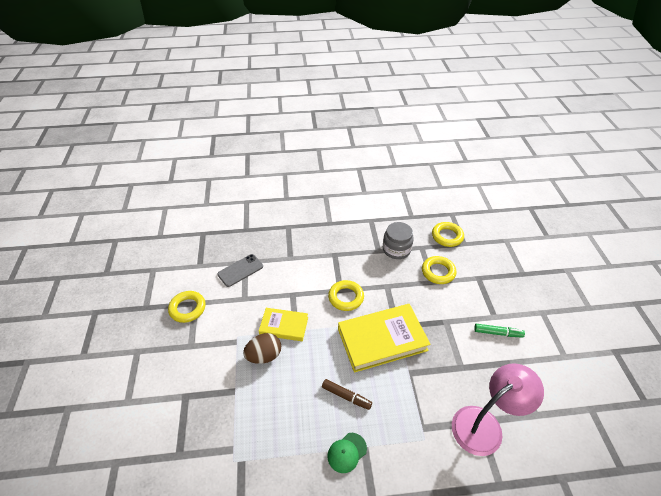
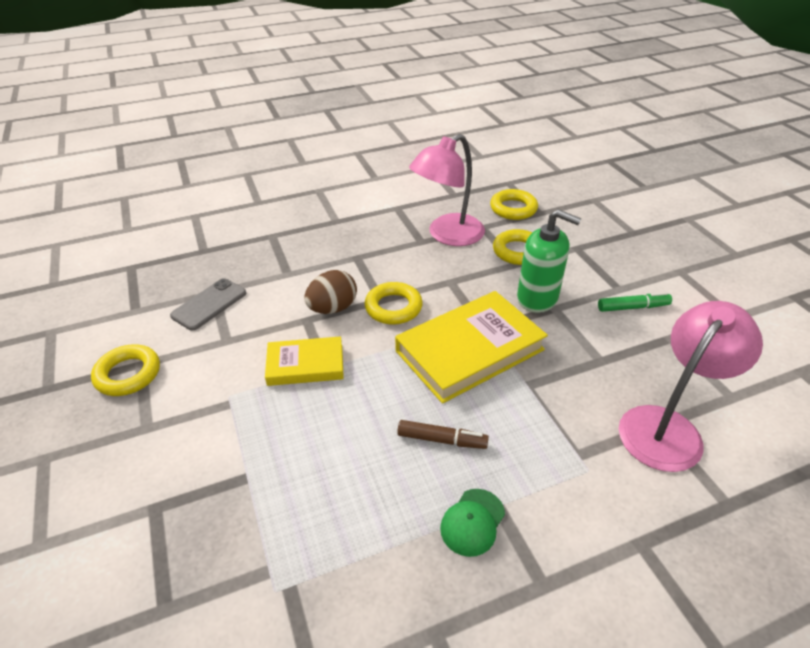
camera: 15 degrees left, 5 degrees down
(264, 355) = (284, 413): brown egg -> brown egg (333, 308)
(396, 249) = (447, 235): grey jar -> pink lamp
(437, 311) = (537, 298): none -> green soap dispenser

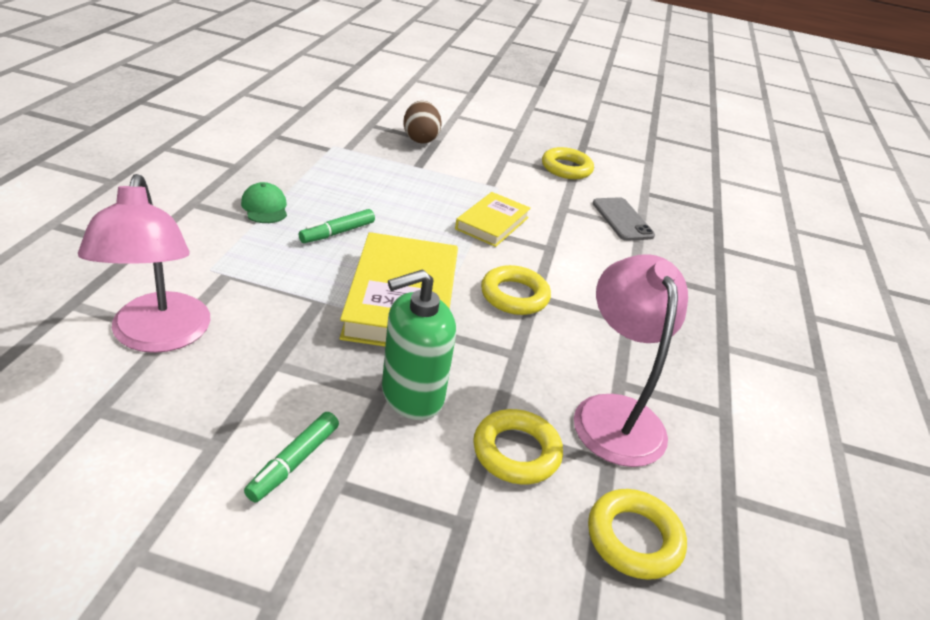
camera: 120 degrees right, 5 degrees down
(333, 308) = (551, 266): brown egg -> brown egg (420, 139)
(442, 440) = (337, 233): brown marker -> green marker

